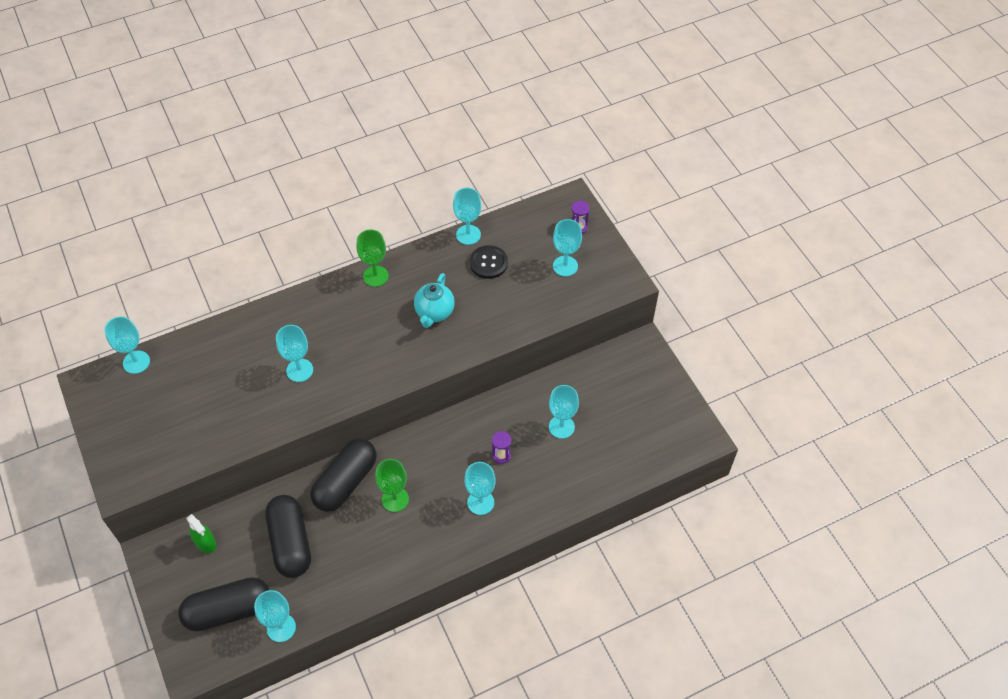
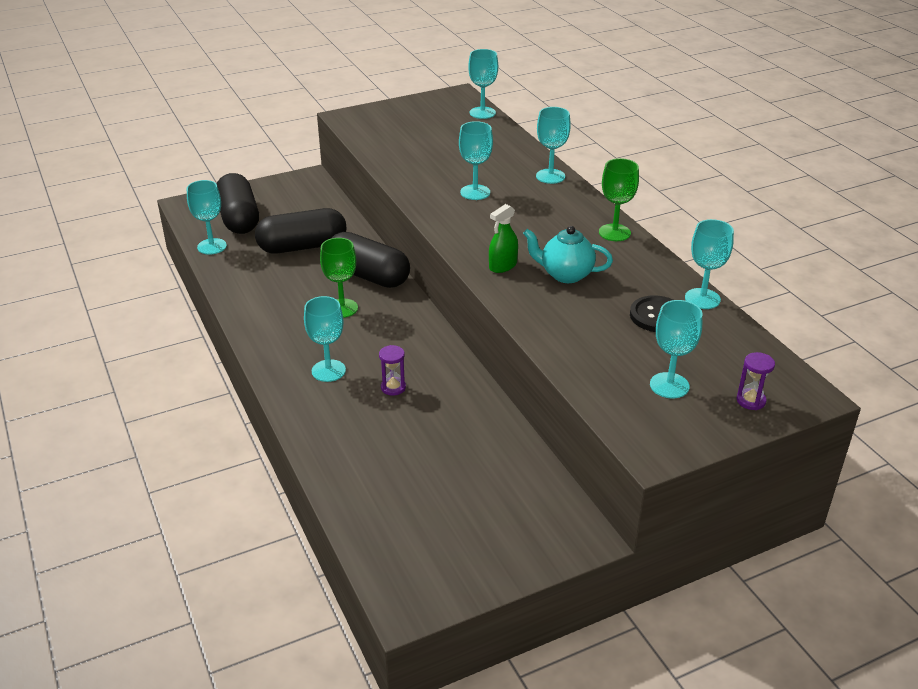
camera: 90 degrees right, 20 degrees down
(205, 543) = (312, 202): green spray bottle -> green spray bottle (503, 266)
(561, 427) = (434, 442): turquoise goblet -> turquoise goblet (550, 176)

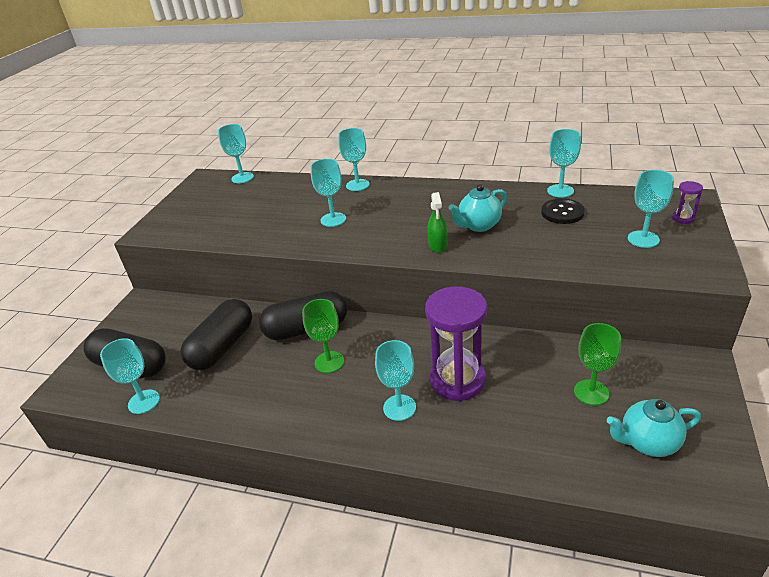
camera: 45 degrees left, 0 degrees up
(393, 387) = (457, 380): purple hourglass -> purple hourglass, size x2.42
(428, 531) = (647, 443): none -> turquoise teapot
(614, 232) = (453, 190): green goblet -> green goblet (591, 392)

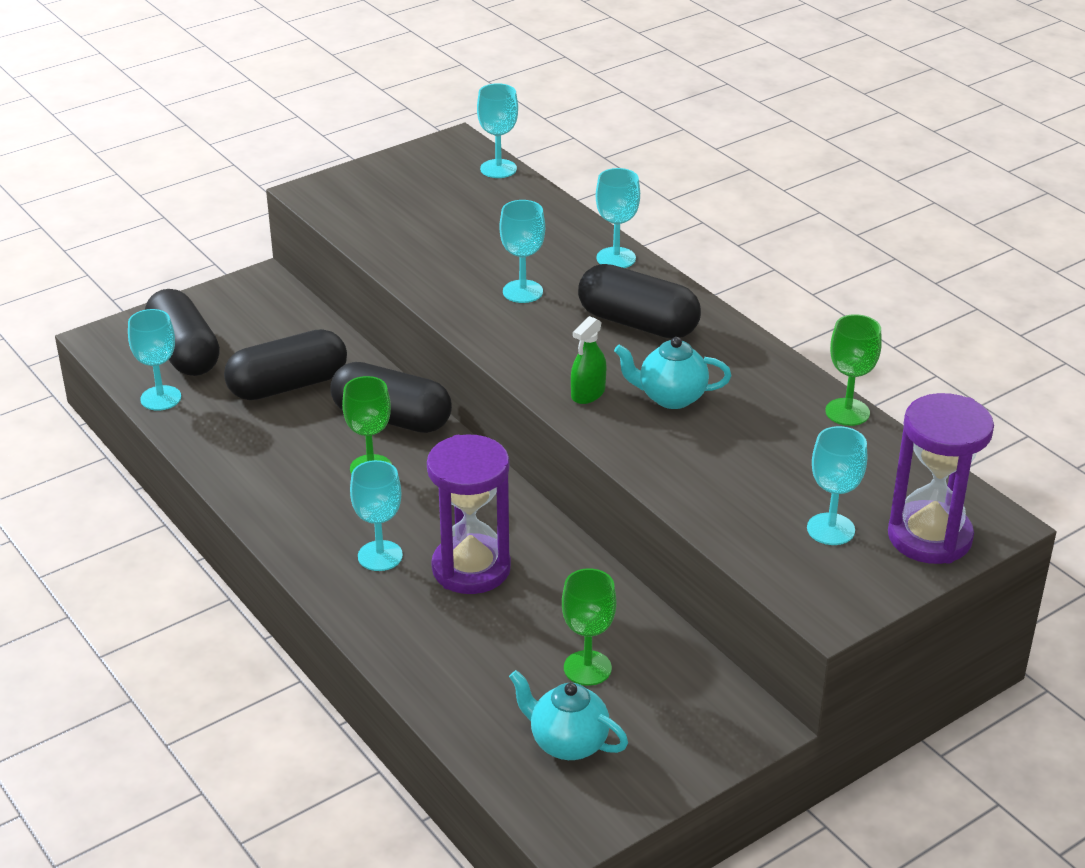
camera: 35 degrees right, 0 degrees up
(411, 204) = (638, 323): none -> black capsule
(560, 191) = (847, 412): turquoise goblet -> green goblet
(562, 212) = (797, 441): black button -> none
(682, 218) = (929, 537): purple hourglass -> purple hourglass, size x2.42

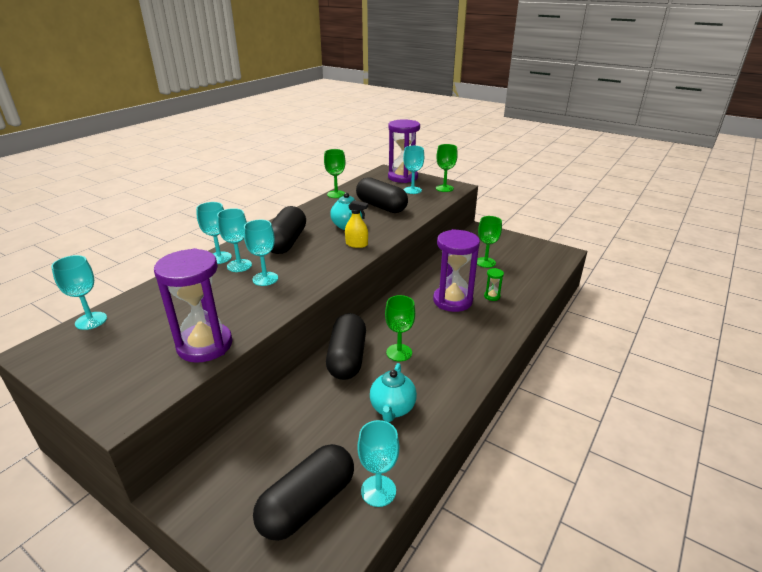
camera: 110 degrees left, 5 degrees down
(288, 385) = (331, 418): black capsule -> black capsule (381, 207)
(380, 556) = (466, 329): turquoise goblet -> turquoise goblet (239, 265)
(389, 238) = (205, 345): none -> purple hourglass
(455, 625) = (492, 296): none -> green hourglass
(567, 743) = (526, 259): turquoise teapot -> turquoise teapot (392, 409)
(588, 393) = (356, 244): green spray bottle -> yellow spray bottle
(825, 586) = (444, 188): none -> green goblet

